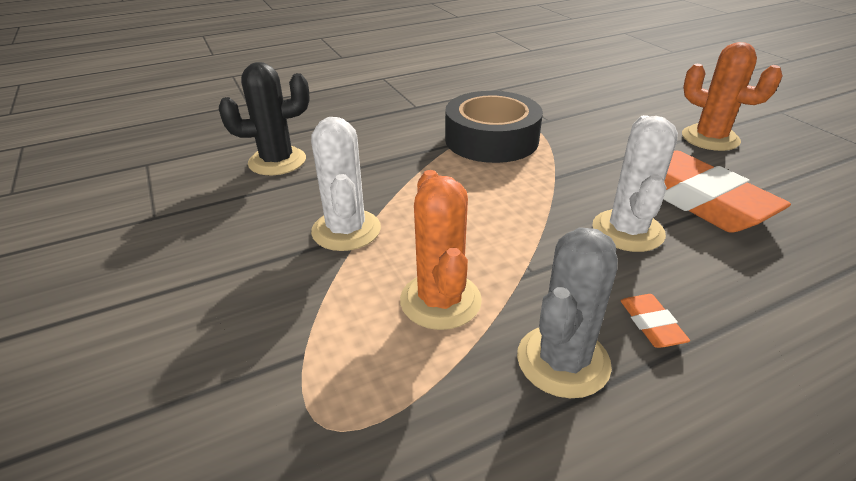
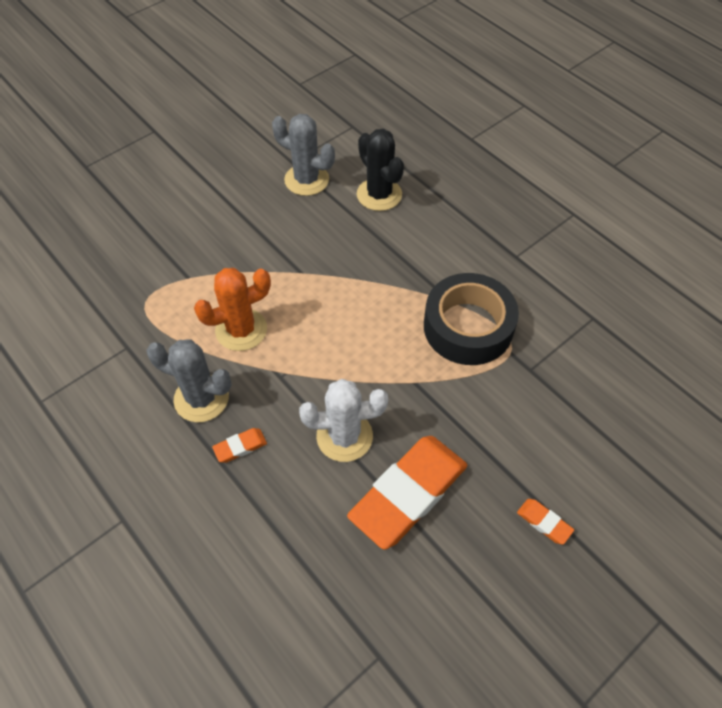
camera: 75 degrees right, 20 degrees up
(202, 208) = (306, 180): none -> grey cactus
(346, 230) = (301, 263): white cactus -> none
(710, 138) = (544, 522): orange cactus -> orange eraser

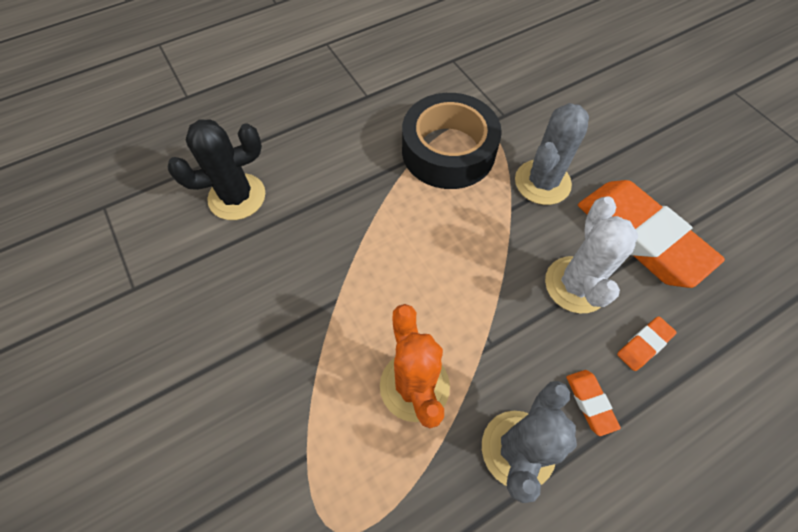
camera: 80 degrees left, 5 degrees up
(306, 180) = (177, 274): grey cactus -> grey cactus (542, 182)
(544, 522) = (661, 140): orange eraser -> orange eraser (644, 345)

